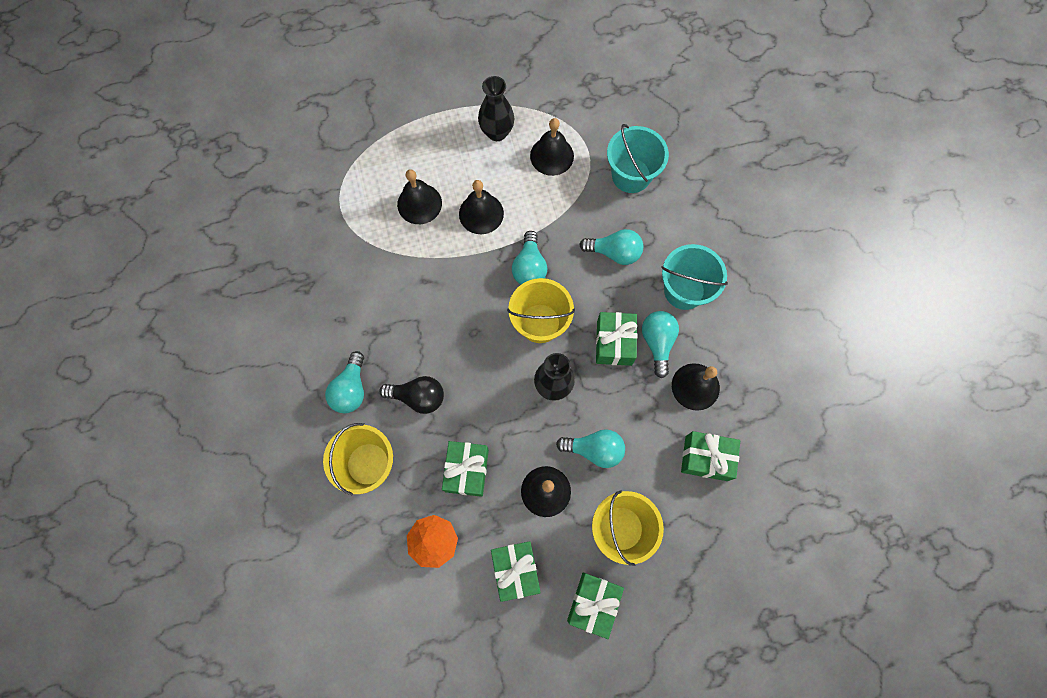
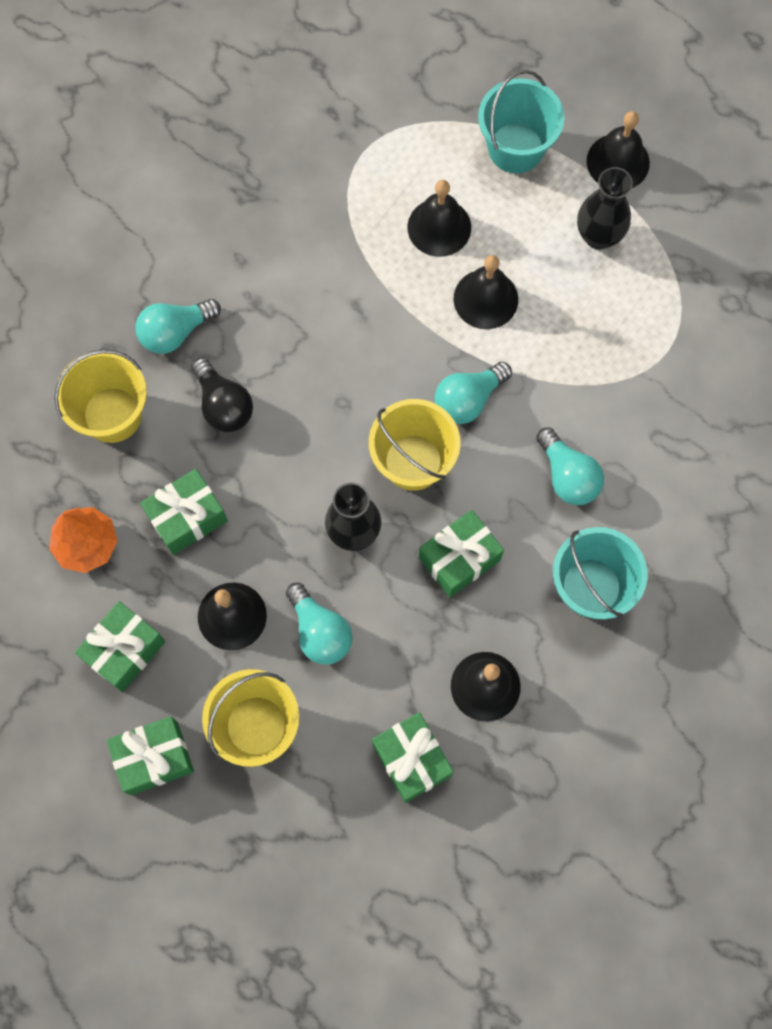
camera: 50 degrees right, 0 degrees up
(552, 156) = (624, 316): black bell -> black bell (618, 162)
(631, 175) = (681, 420): turquoise bucket -> turquoise bucket (516, 148)
(657, 343) = (501, 605): turquoise light bulb -> none

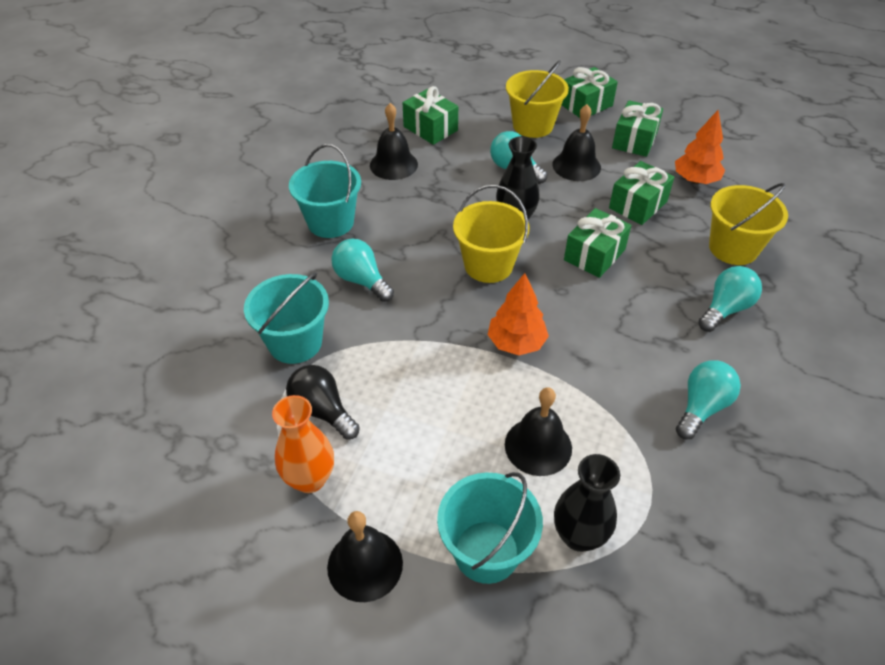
camera: 165 degrees right, 25 degrees down
(223, 405) = (654, 270): black light bulb -> black light bulb (322, 411)
(419, 345) = (516, 343): none -> orange tree
(459, 559) = (432, 219): green gift -> green gift (594, 255)
(468, 400) = (459, 313): turquoise light bulb -> turquoise light bulb (702, 407)
(485, 299) = (469, 392): black bell -> none
(598, 236) = (372, 475): black vase -> black vase (579, 536)
(654, 404) = (295, 342): none -> turquoise bucket
(655, 246) = (310, 479): none -> orange vase

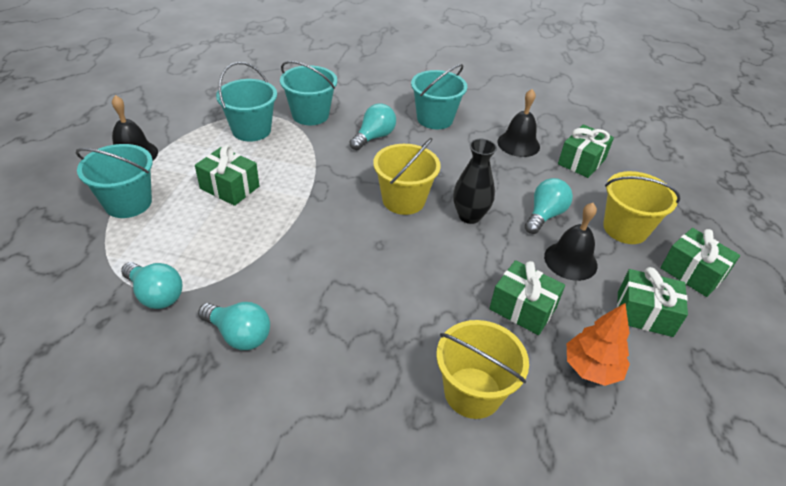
camera: 80 degrees right, 5 degrees down
(310, 479) = (199, 130): orange vase -> none
(322, 411) = (251, 130): black light bulb -> turquoise bucket
(516, 343) = (314, 216): orange tree -> none
(538, 446) = (210, 228): black bell -> none
(579, 536) = (127, 247): black vase -> none
(594, 255) = (433, 269): green gift -> green gift (230, 187)
(725, 309) = (370, 371): turquoise light bulb -> turquoise light bulb (156, 295)

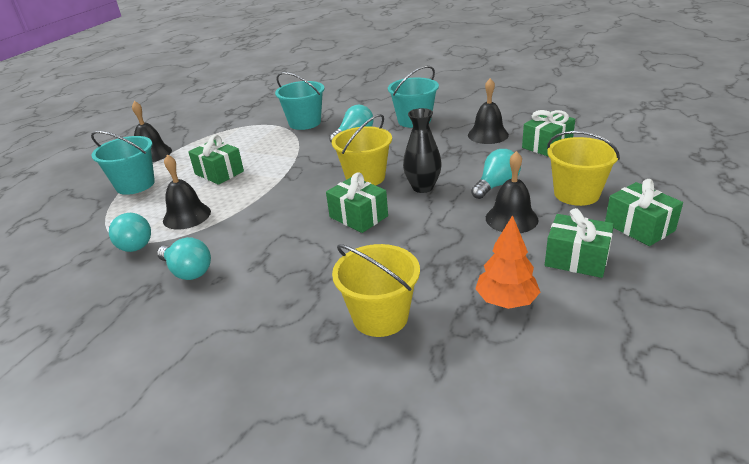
camera: 15 degrees right, 10 degrees down
(210, 252) = (187, 216): none -> black bell
(251, 130) = (251, 135): turquoise bucket -> none
(522, 308) = (451, 254): green gift -> green gift (358, 217)

